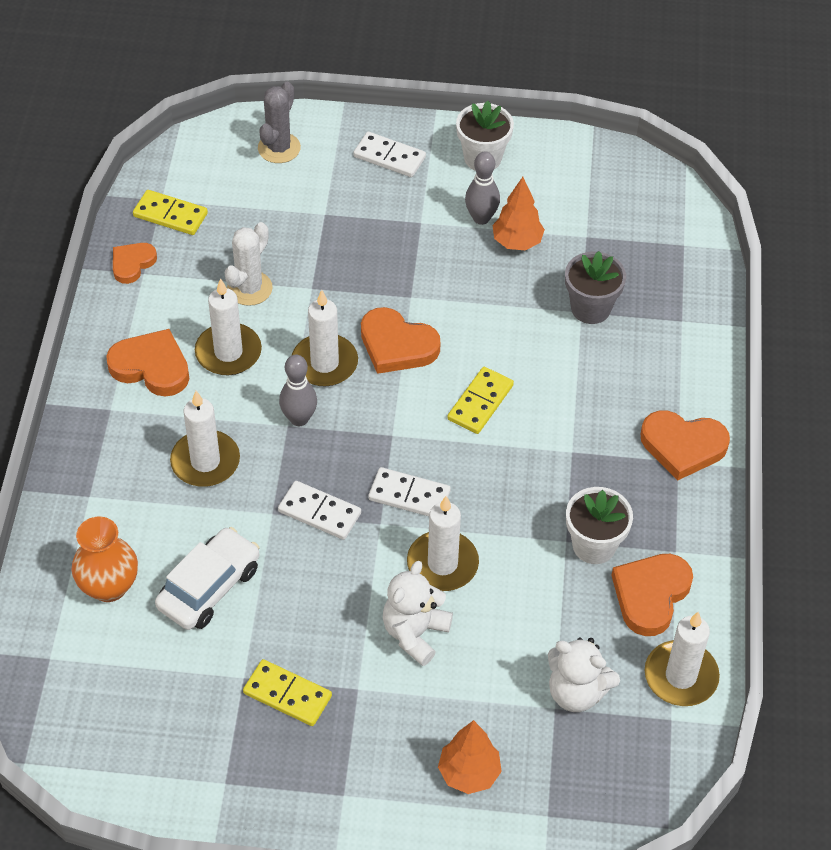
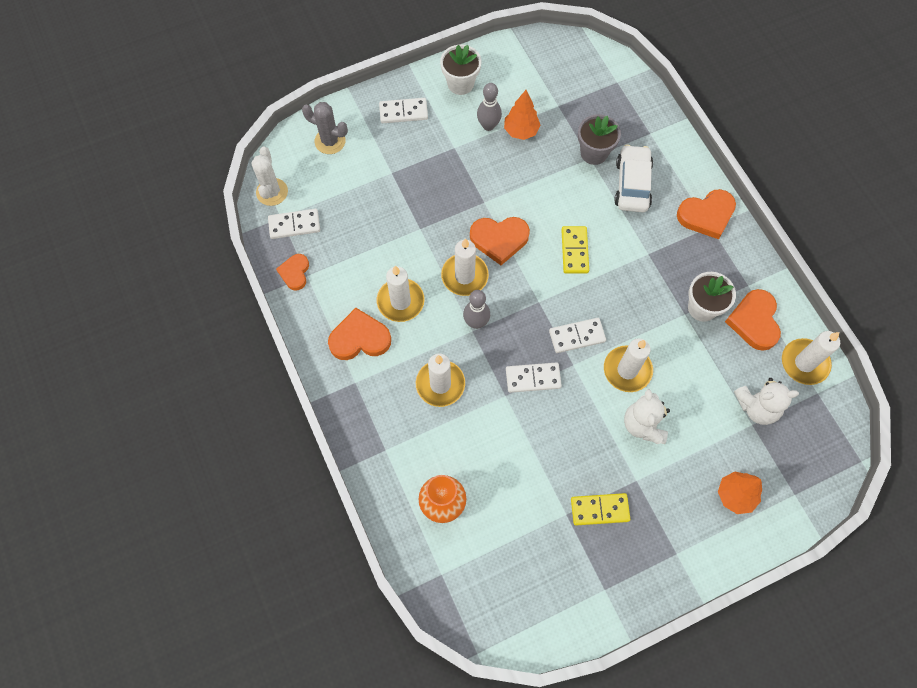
camera: 30 degrees left, 15 degrees up
(170, 215) = (294, 225): yellow domino -> white domino
(209, 587) = (503, 467): white car -> white car (632, 184)
(249, 288) = (382, 250): white cactus -> white cactus (272, 192)
(279, 148) = (330, 141): grey cactus -> grey cactus turned 60 degrees counterclockwise

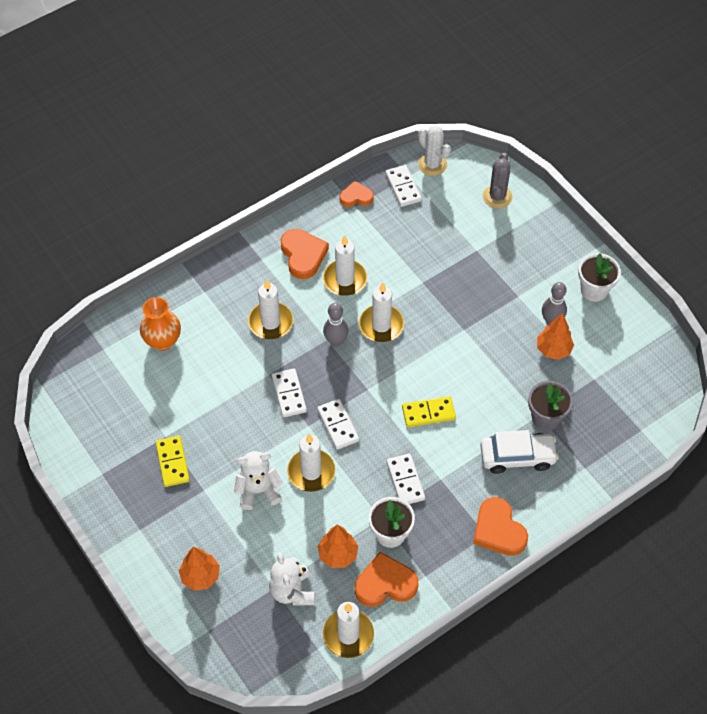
camera: 80 degrees right, 10 degrees down
(272, 192) = (432, 164): white cactus -> white cactus turned 60 degrees clockwise
(403, 112) = (546, 248): white domino -> white domino (405, 481)
(499, 239) = (426, 348): orange heart -> none
(721, 359) = (338, 554): none -> orange tree

